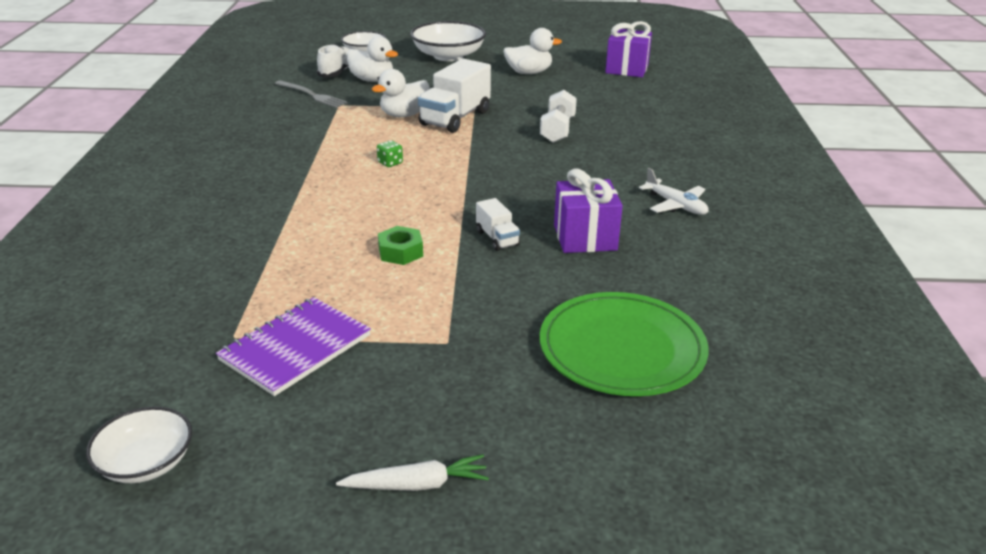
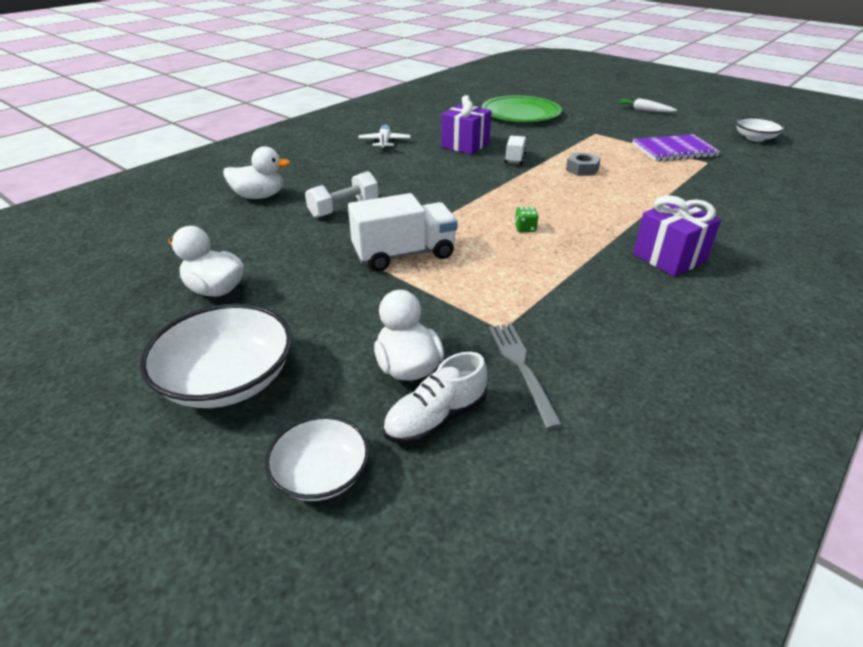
camera: 140 degrees left, 5 degrees up
(400, 252) = (582, 169): green nut -> grey nut
(404, 115) = (447, 279): white duck -> white duck (259, 196)
(627, 69) = (123, 249): purple gift -> purple gift (669, 258)

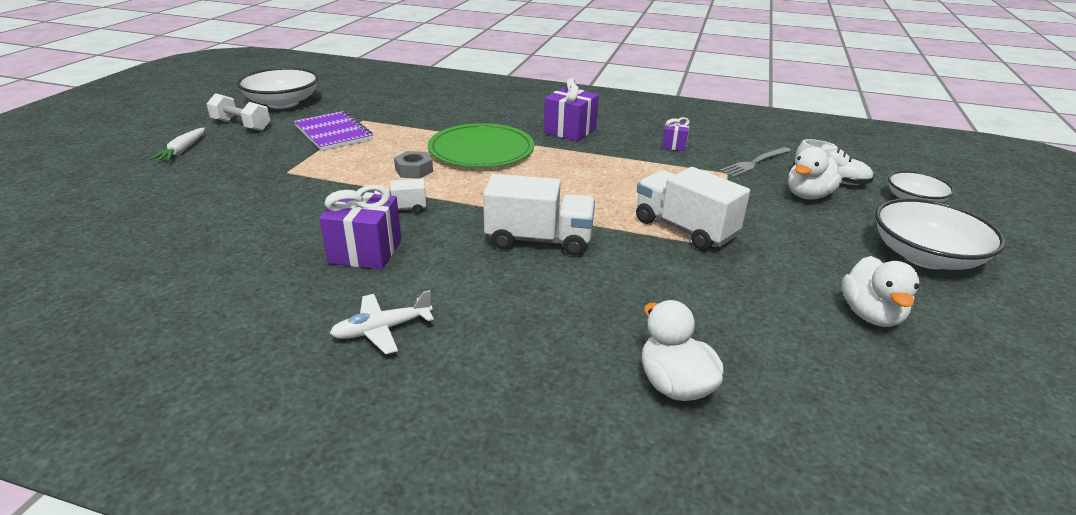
camera: 115 degrees left, 5 degrees down
(344, 208) = (635, 293): white dumbbell -> white dumbbell (241, 125)
(437, 193) = (539, 240): none -> white truck
(520, 113) = (199, 230): green plate -> green plate (481, 150)
(525, 228) = (576, 182): green dice -> none
(604, 320) = (674, 145): none -> purple gift
(754, 138) = (283, 103): white bowl -> white bowl, size x1.66

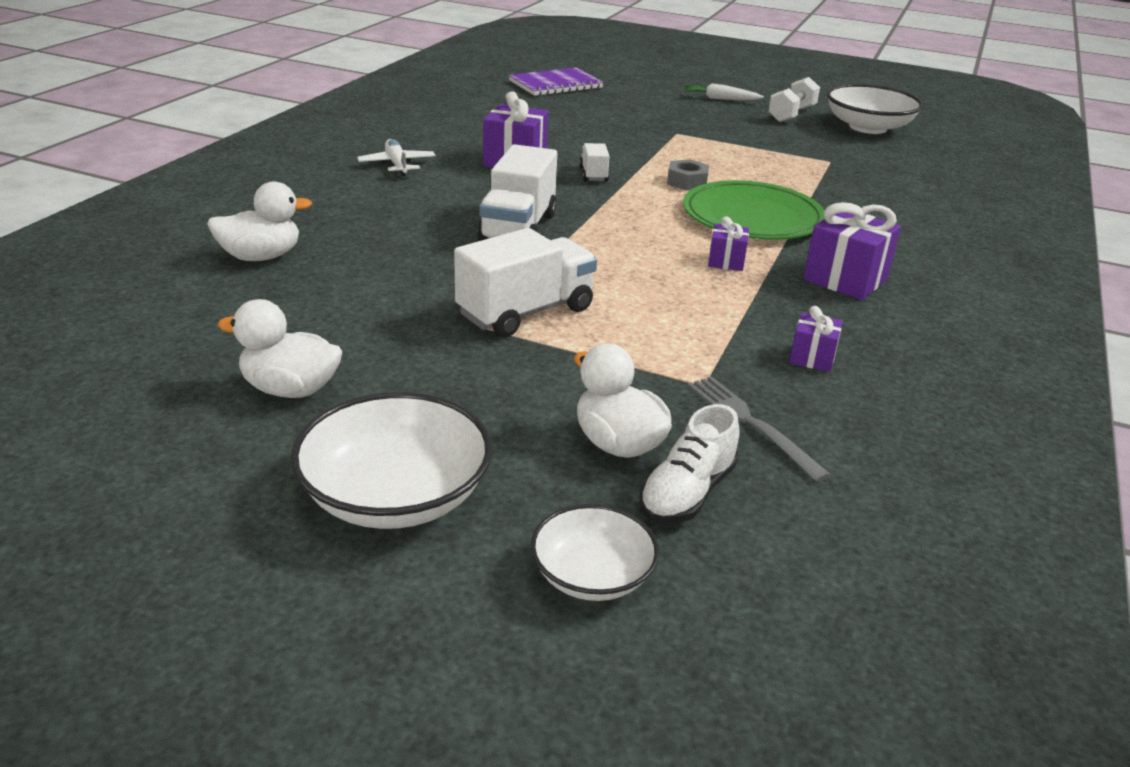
camera: 95 degrees right, 0 degrees up
(333, 133) = (783, 149): purple notebook -> purple notebook (555, 84)
(562, 161) = (726, 261): none -> purple gift

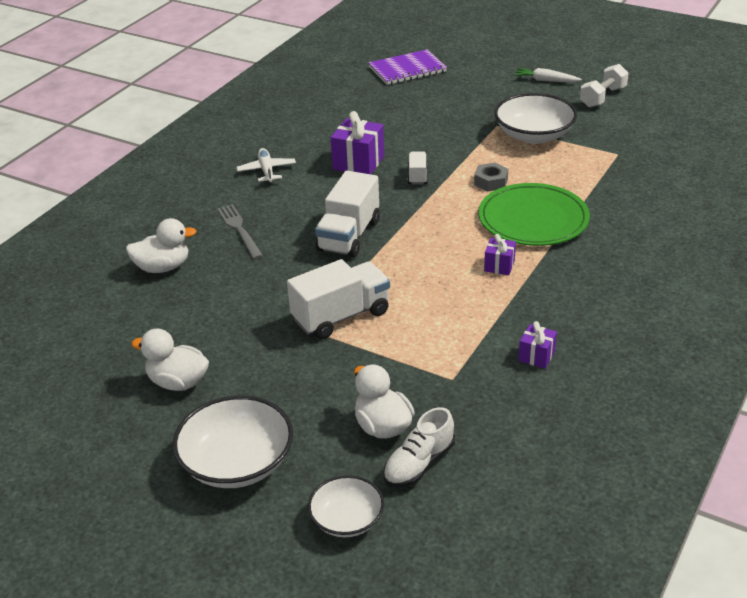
camera: 10 degrees right, 5 degrees up
(751, 423) = (476, 411): grey fork -> grey fork (239, 230)
(845, 279) = (586, 282): purple gift -> none
(868, 127) = (665, 111): white bowl -> white bowl (534, 135)

